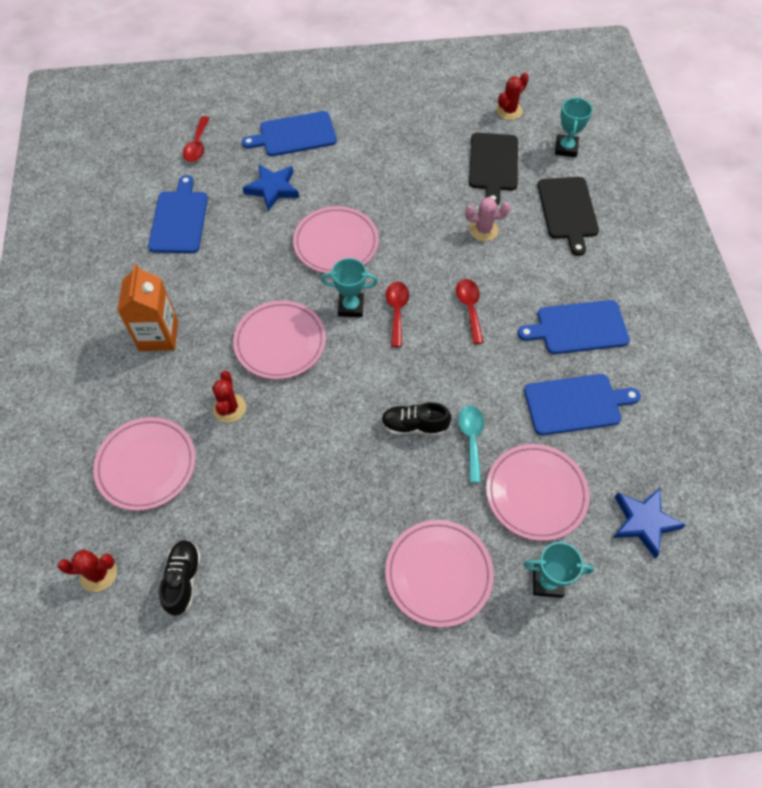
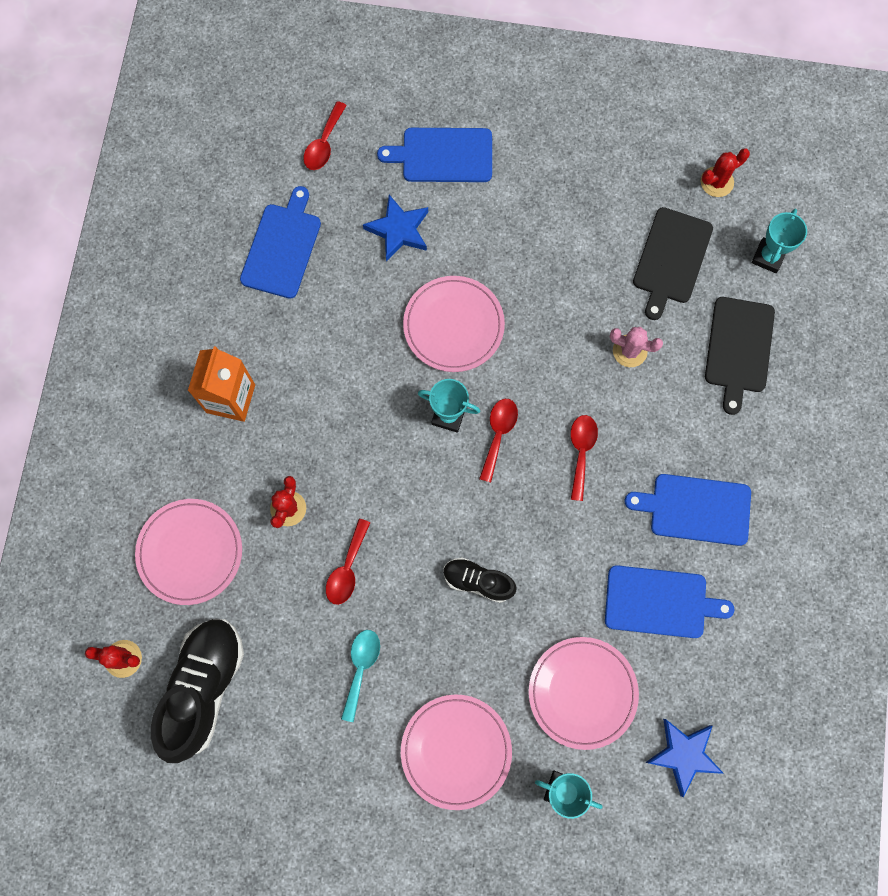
camera: 15 degrees right, 15 degrees up
(183, 579) = (204, 687): black shoe -> black shoe, size x1.85
(280, 342) = (360, 441): pink plate -> none
(295, 444) = (347, 569): none -> red spoon
(471, 439) = (534, 613): turquoise spoon -> turquoise spoon (361, 668)

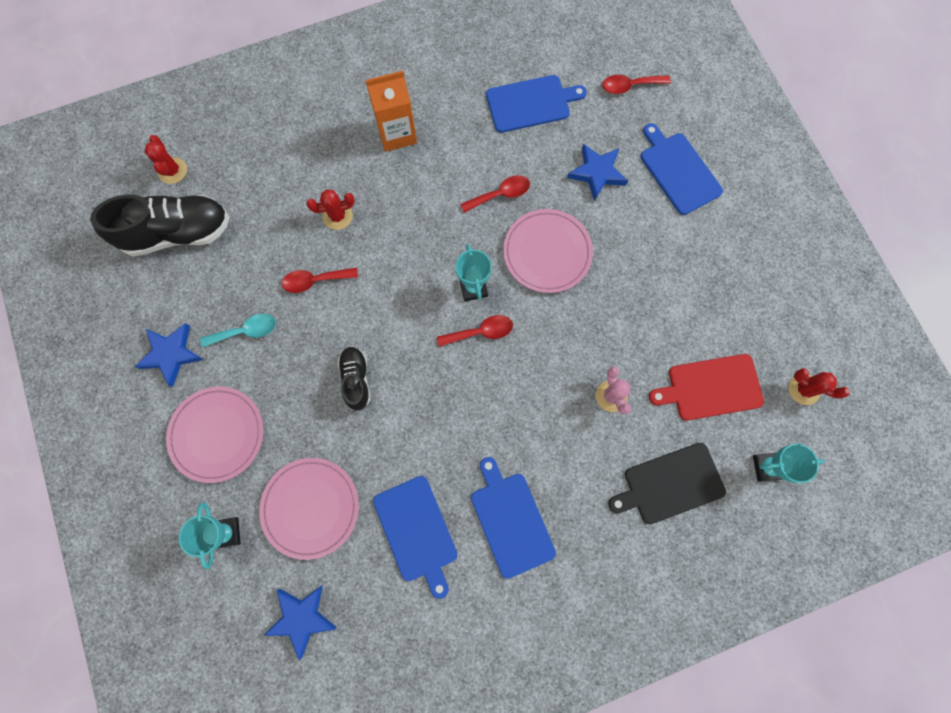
camera: 60 degrees right, 0 degrees up
(190, 552) = (270, 170): pink plate -> none
(341, 759) = (171, 354): none -> blue star
(581, 452) = (504, 402): red spoon -> red spoon (500, 194)
(671, 259) = (711, 388): black cutting board -> red cutting board

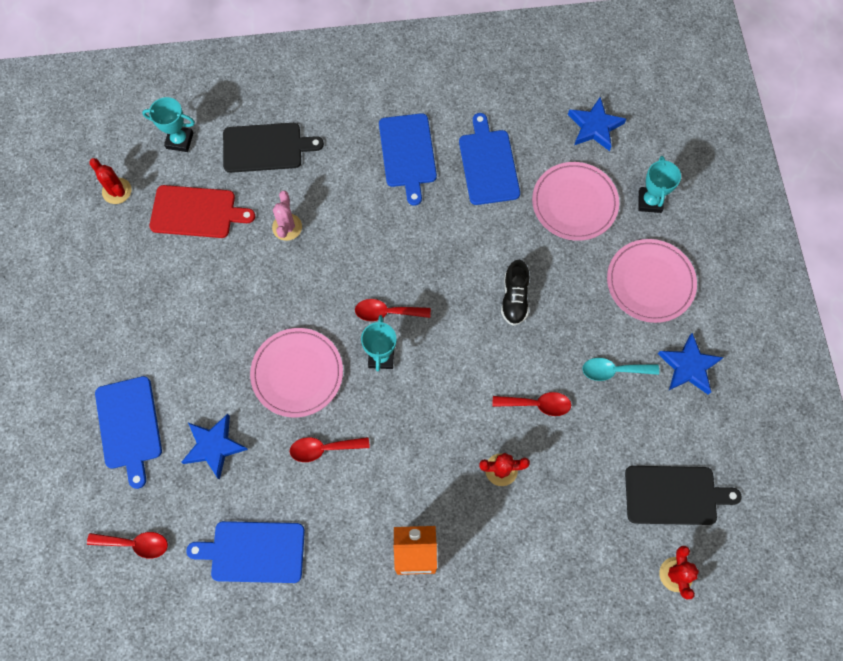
camera: 165 degrees left, 5 degrees down
(178, 233) = (674, 495): black shoe -> black cutting board

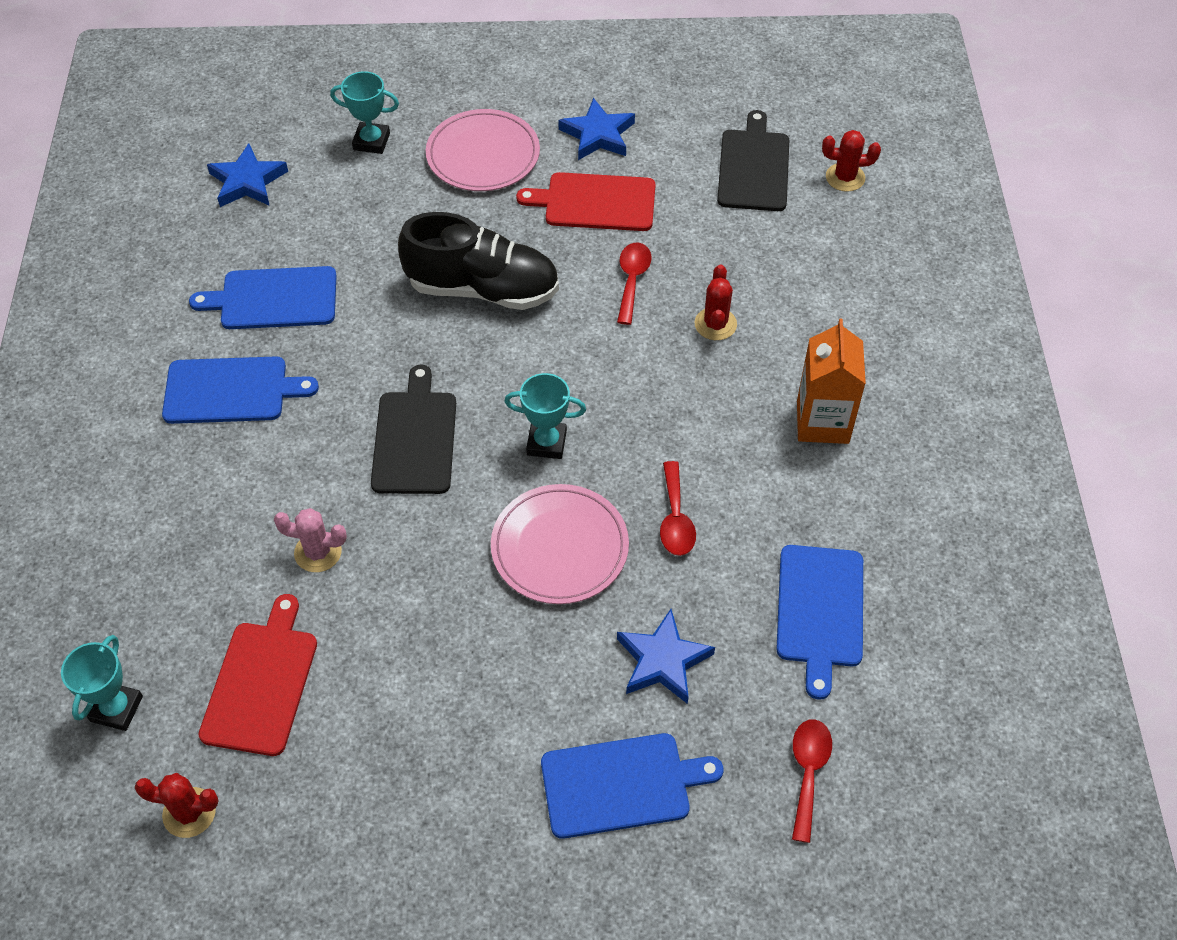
camera: 85 degrees left, 15 degrees down
(117, 191) = (189, 812): red cactus -> red cactus turned 45 degrees clockwise
(266, 147) = (167, 577): black cutting board -> black cutting board (414, 438)
(386, 312) = (480, 432): red spoon -> none
(514, 298) = (483, 289): black shoe -> black shoe, size x1.85
(574, 203) = (356, 214): pink plate -> none
(613, 370) = (595, 202): turquoise spoon -> red cutting board

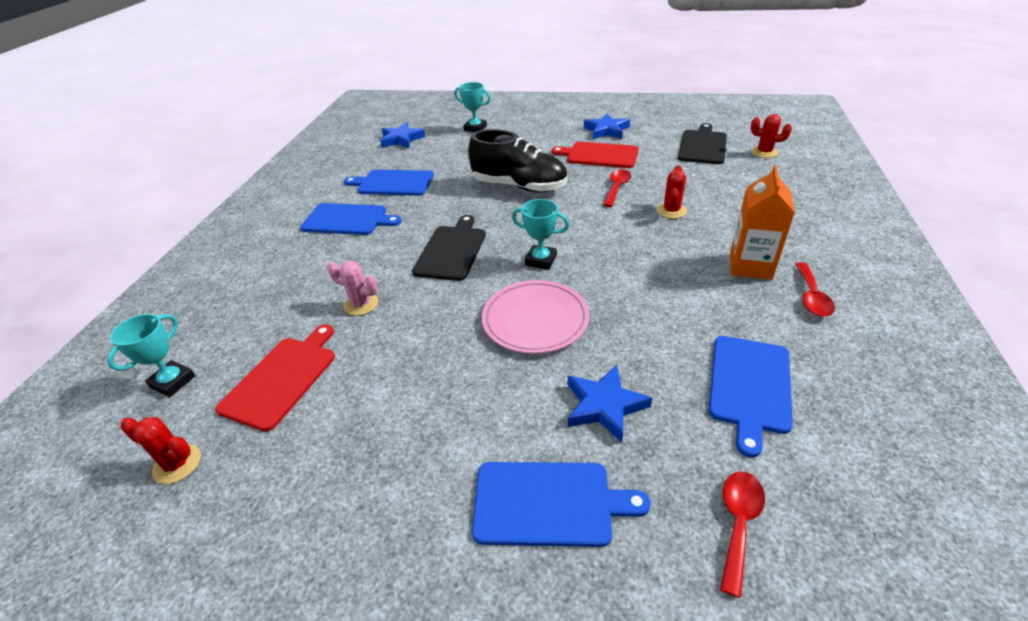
camera: 15 degrees right, 15 degrees down
(483, 155) = (536, 135): pink plate -> none
(675, 519) = (629, 311): red spoon -> red spoon (811, 297)

